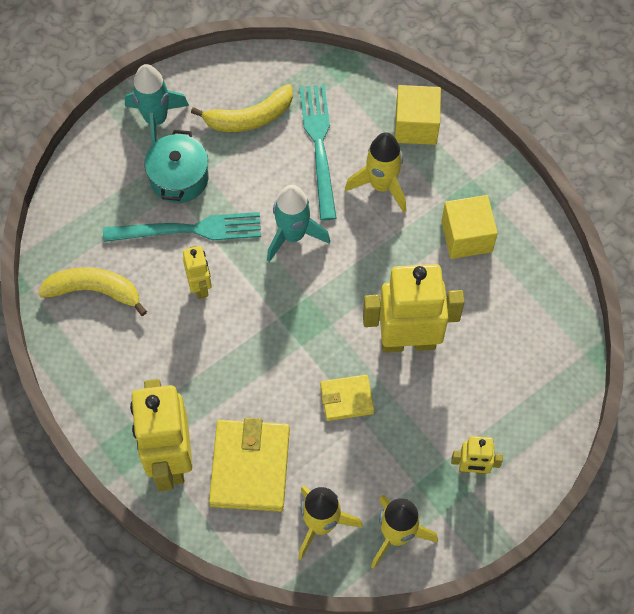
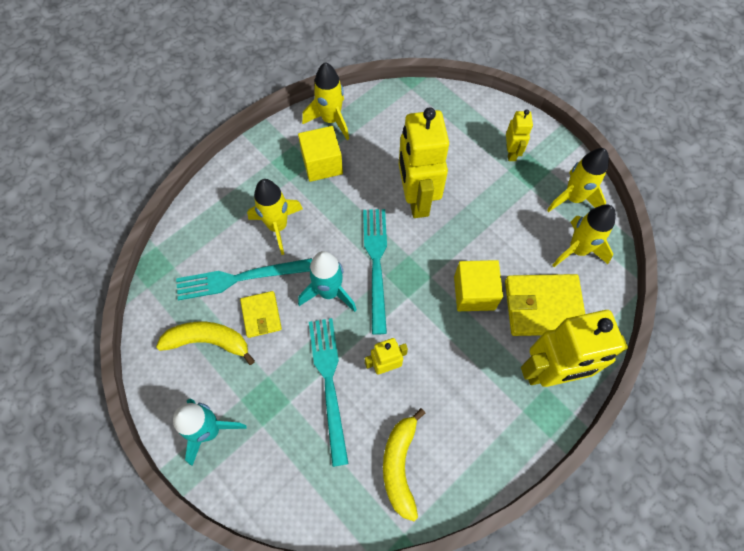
camera: 95 degrees left, 0 degrees up
(179, 178) = (274, 399): turquoise pot -> none
(249, 117) = (209, 341): yellow banana -> yellow banana turned 60 degrees counterclockwise
(323, 287) = (376, 264): none -> turquoise fork
(347, 399) = (472, 239): yellow wallet -> yellow wallet (261, 315)
(416, 125) = (220, 204): yellow cube -> yellow cube (474, 293)
(533, 250) = (331, 120): none -> yellow rocket

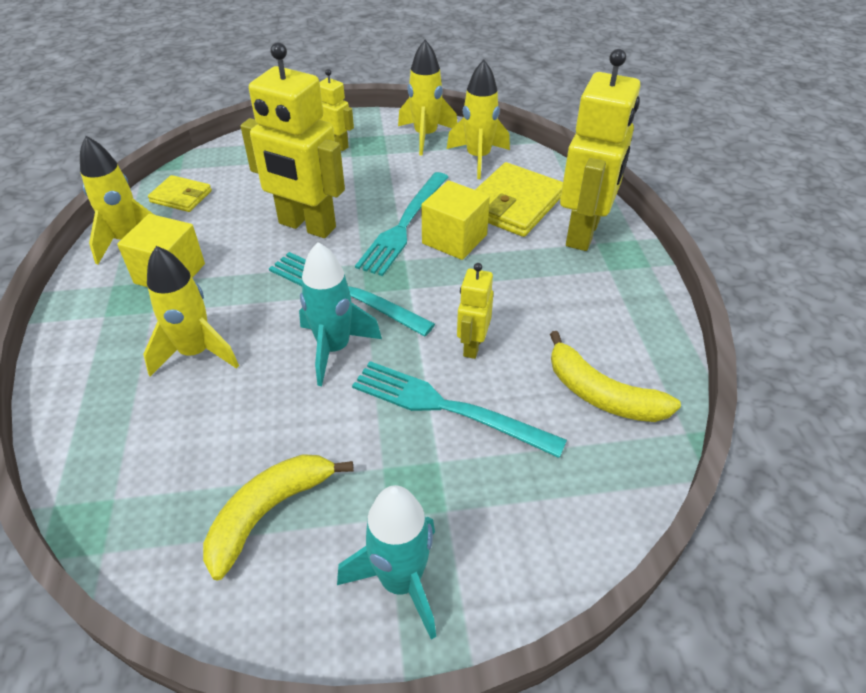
camera: 55 degrees left, 20 degrees down
(240, 278) = (218, 427): turquoise fork -> turquoise fork (404, 225)
(261, 315) = (293, 431): yellow wallet -> yellow wallet (181, 196)

